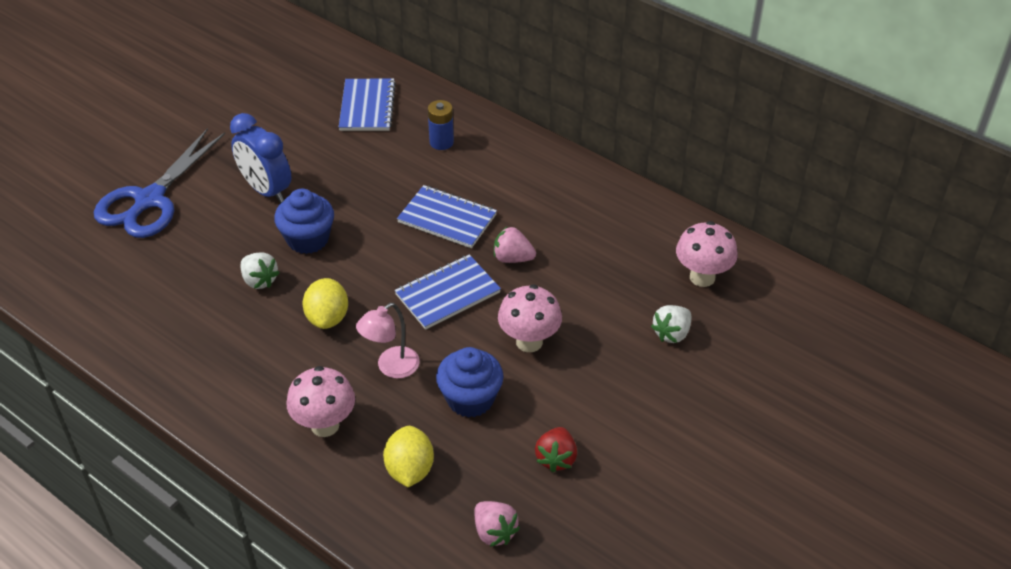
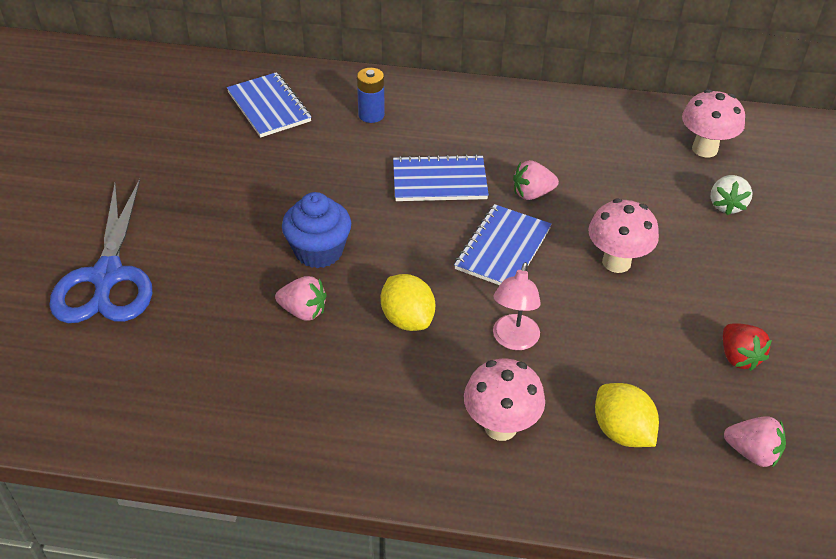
camera: 30 degrees left, 0 degrees up
(259, 280) = (303, 311): white strawberry -> pink strawberry
(266, 190) = (232, 220): blue clock -> none
(470, 399) = (614, 337): blue cupcake -> none

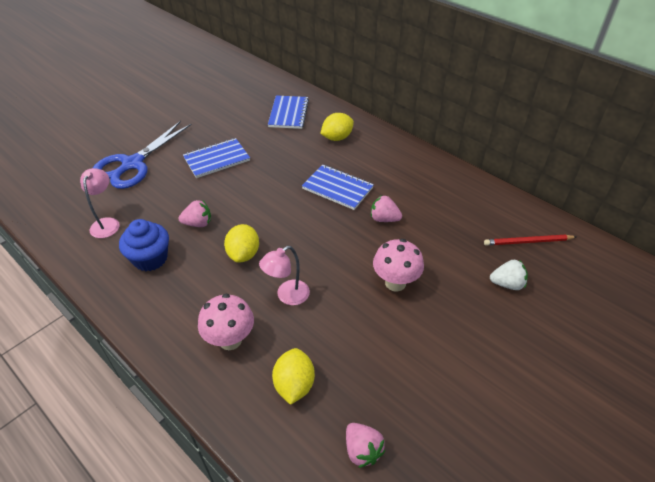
camera: 35 degrees right, 0 degrees up
(166, 376) = (107, 223): none -> pink lamp
(303, 311) = (198, 223): pink strawberry -> pink strawberry turned 60 degrees counterclockwise
(319, 251) = (237, 196): blue cupcake -> blue cupcake (150, 258)
(371, 115) = (337, 138): blue battery -> yellow lemon
(502, 249) = (334, 242): blue notebook -> blue notebook (217, 159)
(704, 149) = (527, 242): pink mushroom -> red pencil
(726, 205) = (507, 284): white strawberry -> white strawberry turned 135 degrees counterclockwise
(738, 357) = (416, 384): red strawberry -> none

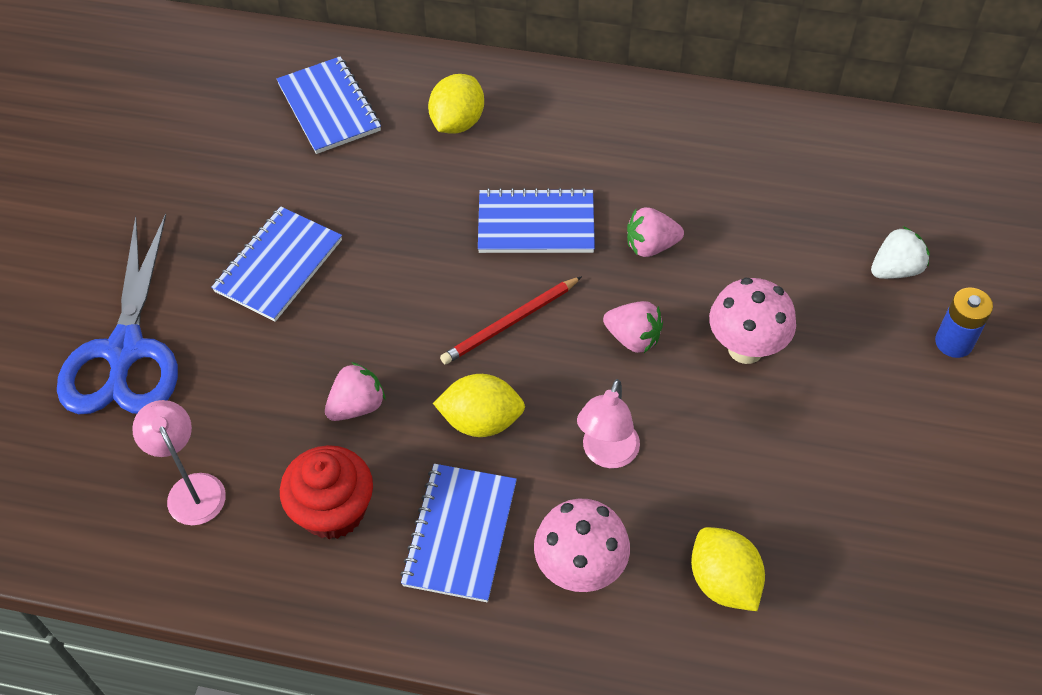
camera: 30 degrees left, 10 degrees up
(150, 258) = (333, 510): blue cupcake -> red cupcake
(192, 295) = (460, 534): none -> blue notebook
(243, 254) = (481, 421): yellow lemon -> yellow lemon turned 60 degrees counterclockwise
(362, 450) = (876, 616): pink strawberry -> pink strawberry (633, 338)
(516, 334) = (954, 342): none -> blue battery
(527, 242) = (879, 184): red pencil -> red pencil (510, 323)

